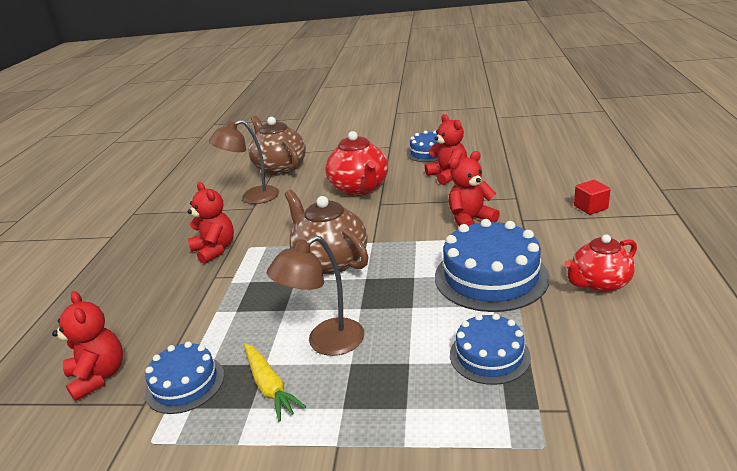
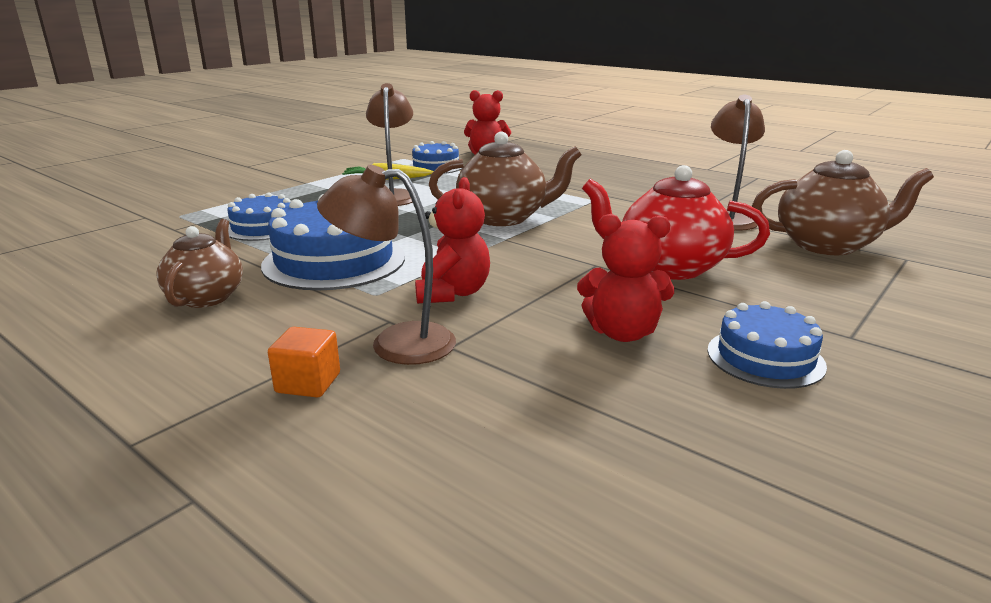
camera: 120 degrees right, 5 degrees down
(215, 250) = (611, 190): red teddy bear -> none
(535, 208) = (396, 343): none -> brown lamp
(590, 207) = (308, 383): red cube -> orange cube
(599, 283) = (206, 297): red teapot -> brown teapot

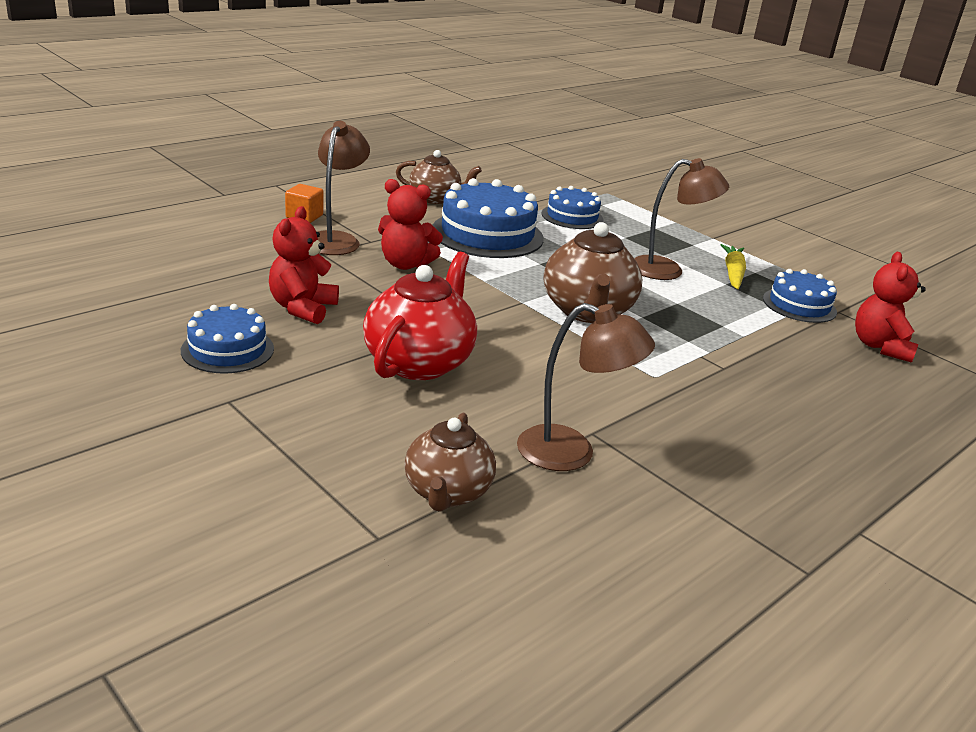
camera: 95 degrees right, 5 degrees up
(827, 245) = (447, 492): brown teapot -> brown teapot, size x0.66

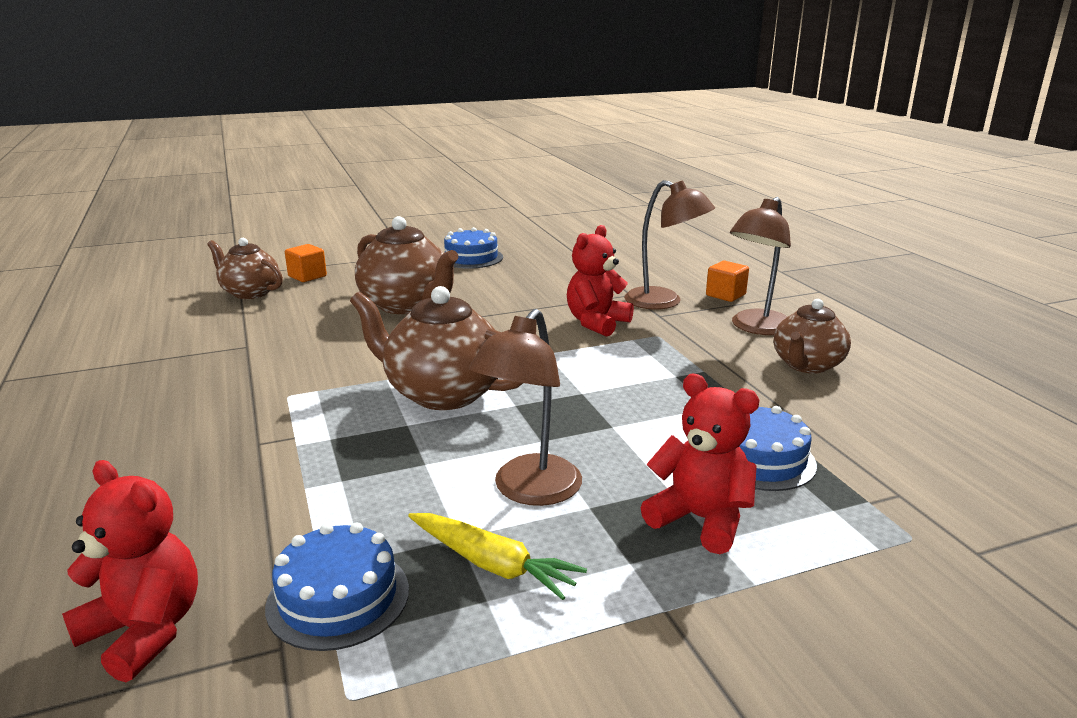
camera: 115 degrees right, 5 degrees down
(302, 308) = (521, 279): red teddy bear -> red teddy bear (700, 519)
(358, 463) = (307, 276): none -> orange cube
(419, 362) = (407, 305): red teapot -> brown teapot
(487, 234) = (680, 377): blue cake -> none
(571, 453) = (234, 333): brown lamp -> brown lamp (756, 328)

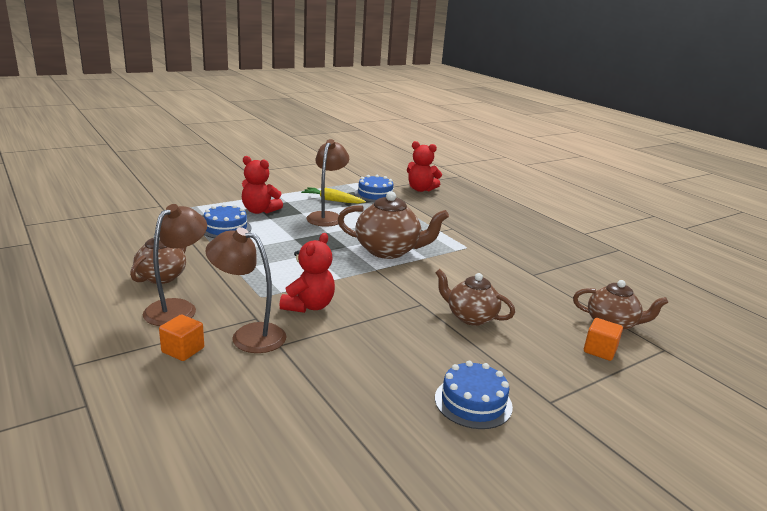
camera: 165 degrees right, 0 degrees up
(407, 305) = (470, 317): brown teapot -> brown teapot, size x0.66

